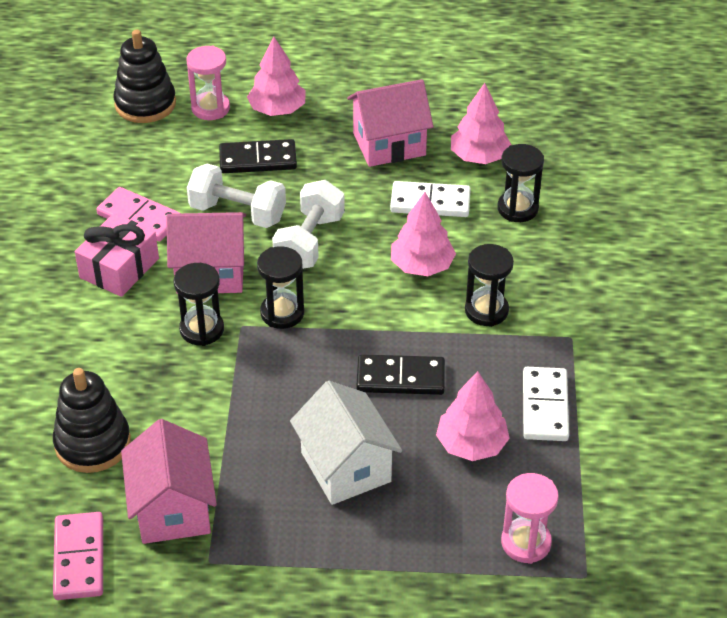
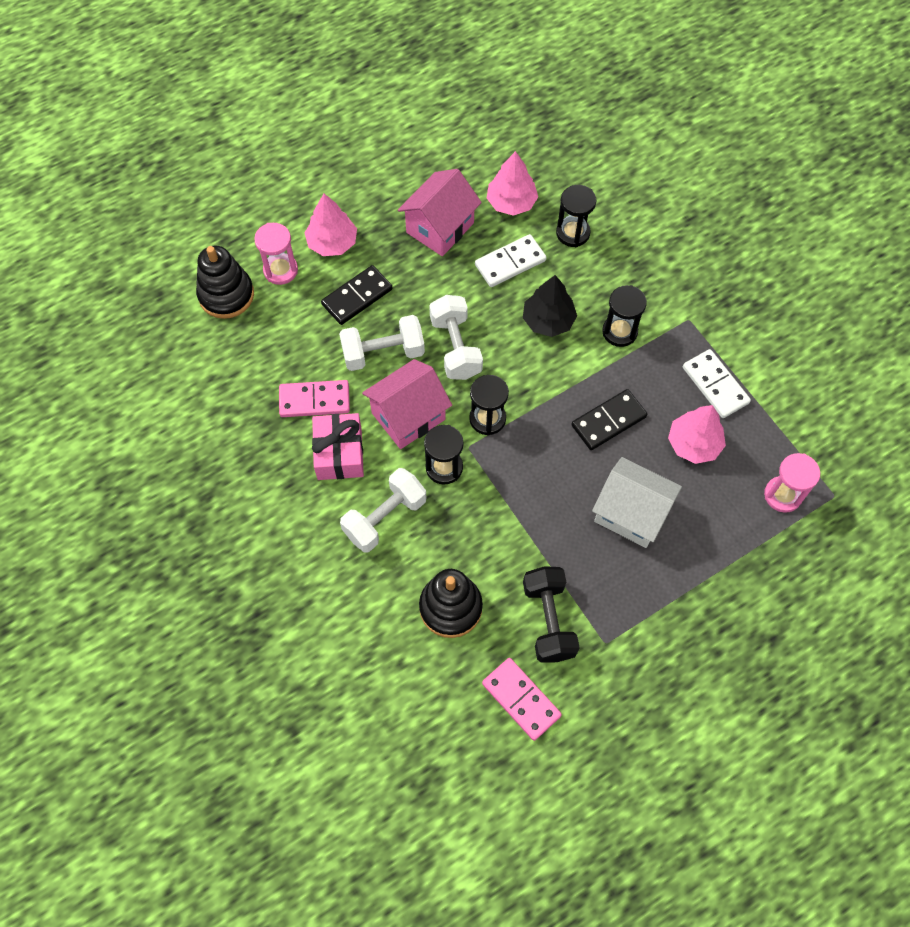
camera: 35 degrees left, 20 degrees up
(107, 339) = (385, 518): none -> white dumbbell
(173, 509) = (548, 620): pink house -> black dumbbell
(422, 265) = (548, 320): pink tree -> black tree

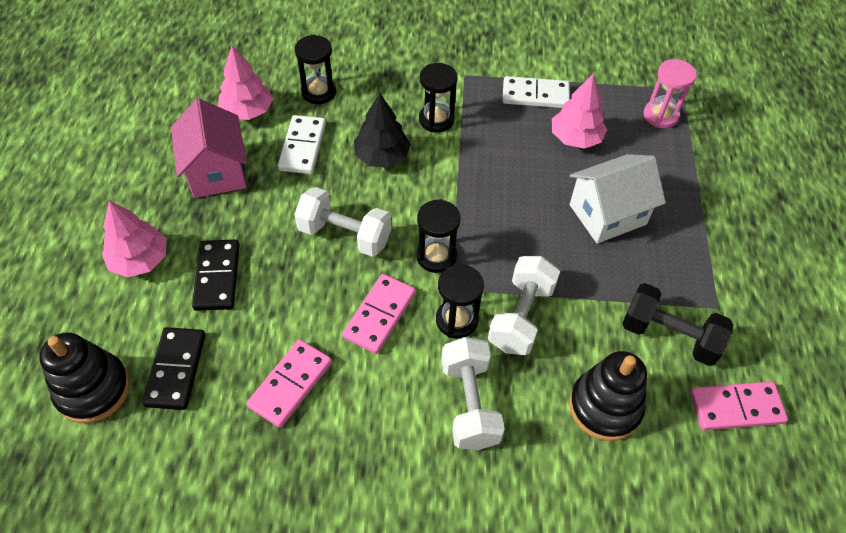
camera: 55 degrees left, 10 degrees down
(280, 270) = (120, 322): pink hourglass -> none
(339, 453) = (368, 399): pink gift -> none
(383, 353) = (296, 293): white dumbbell -> white dumbbell (521, 316)
(408, 416) = (380, 315): pink house -> pink domino
(608, 421) = (511, 176): black domino -> black domino (176, 370)

